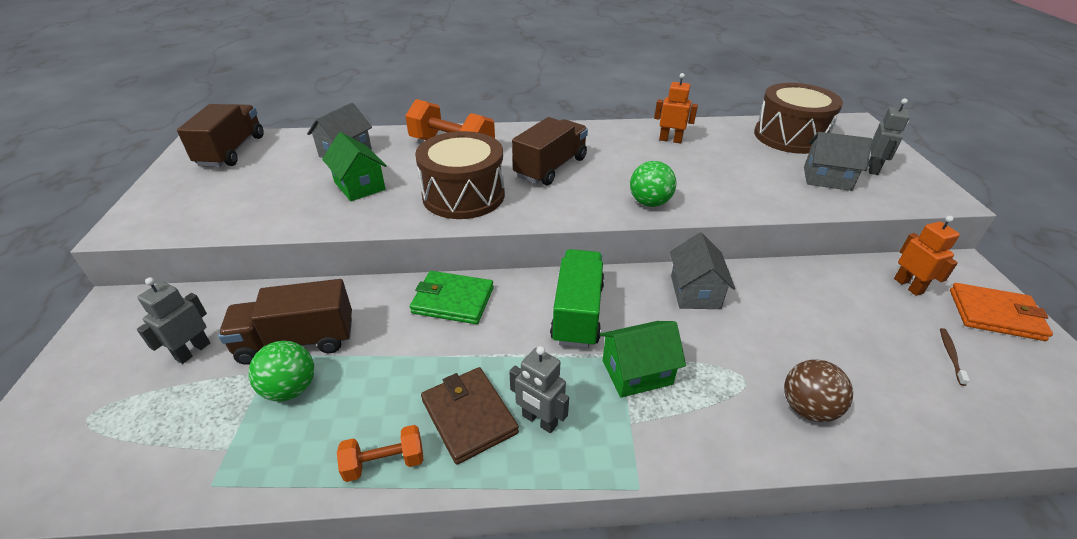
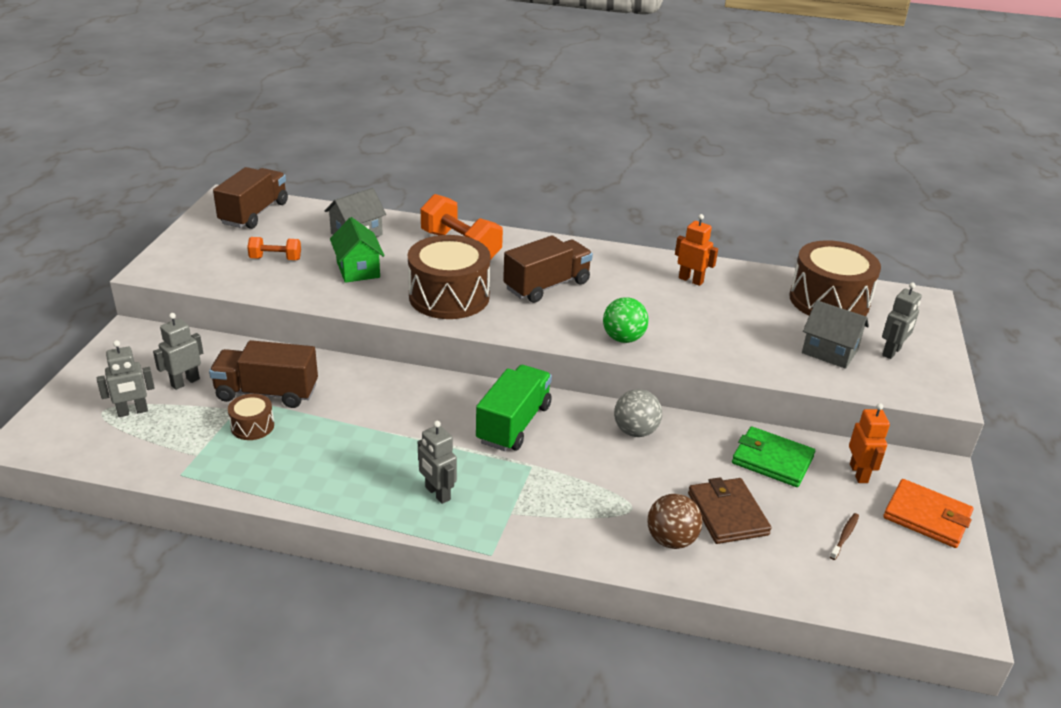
camera: 15 degrees right, 5 degrees down
(129, 408) = (133, 412): none -> grey robot
(290, 389) = (252, 426): green ball -> brown drum
(384, 463) = (307, 491): orange dumbbell -> orange dumbbell (275, 259)
(453, 300) = (408, 390): green wallet -> green wallet (772, 460)
(469, 416) = (383, 477): brown wallet -> brown wallet (727, 514)
(637, 372) = (539, 480): green house -> none
(695, 292) = (635, 431): grey house -> grey ball

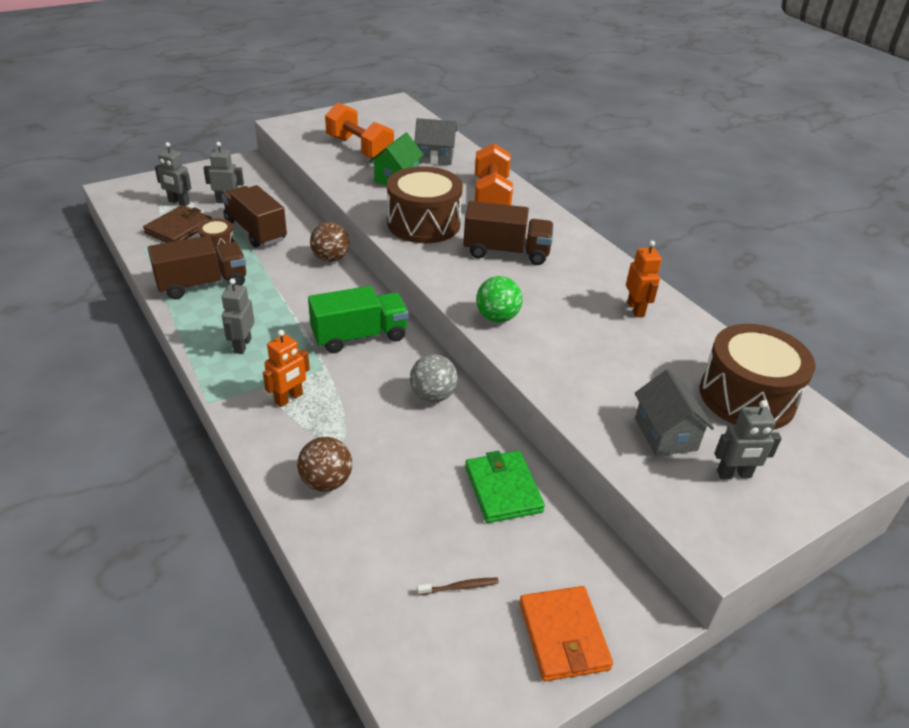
camera: 45 degrees right, 5 degrees up
(254, 213) = (395, 118): brown truck -> brown truck (202, 284)
(275, 259) = (359, 149): orange dumbbell -> orange dumbbell, size x1.85
(380, 377) = (330, 258): none -> brown ball
(727, 514) = (397, 497): brown wallet -> brown wallet (179, 228)
(859, 473) = (562, 555): orange robot -> orange robot (289, 398)

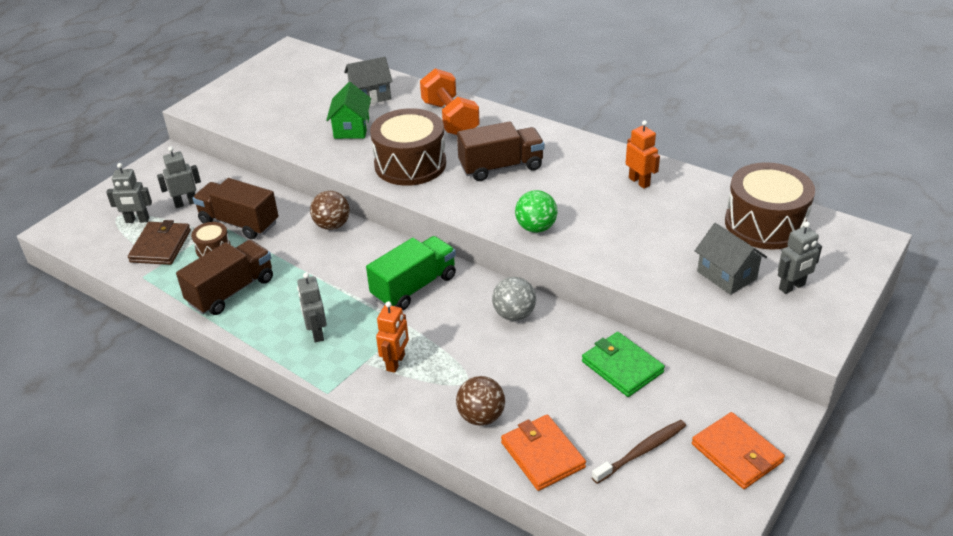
camera: 20 degrees left, 0 degrees up
(356, 545) = (542, 455): none -> orange wallet
(359, 149) = (293, 109): orange dumbbell -> none
(460, 587) = (641, 451): brown toothbrush -> brown toothbrush, size x1.71

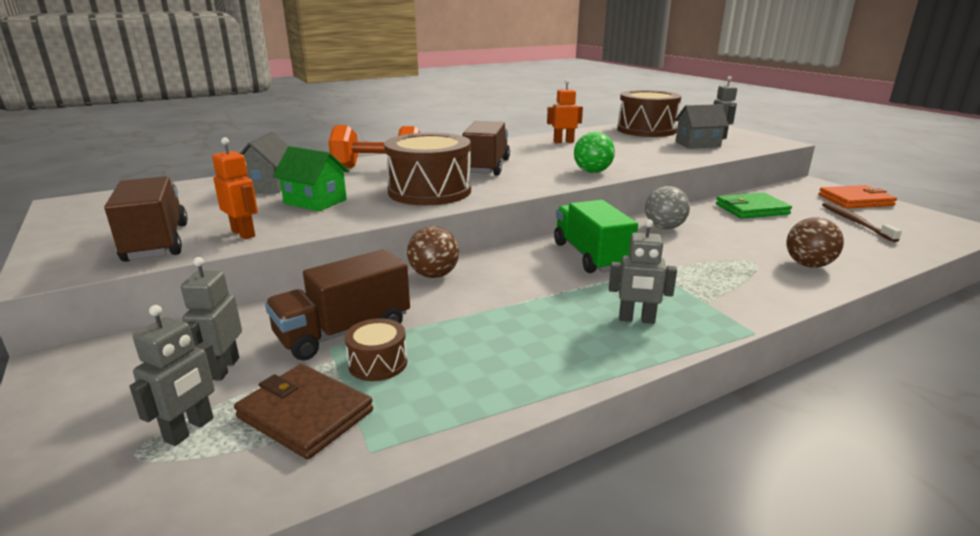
camera: 65 degrees left, 15 degrees down
(231, 291) = (498, 365): brown truck -> brown truck (156, 242)
(396, 362) = (713, 286): orange robot -> orange robot (243, 233)
(542, 455) = (862, 252): orange wallet -> none

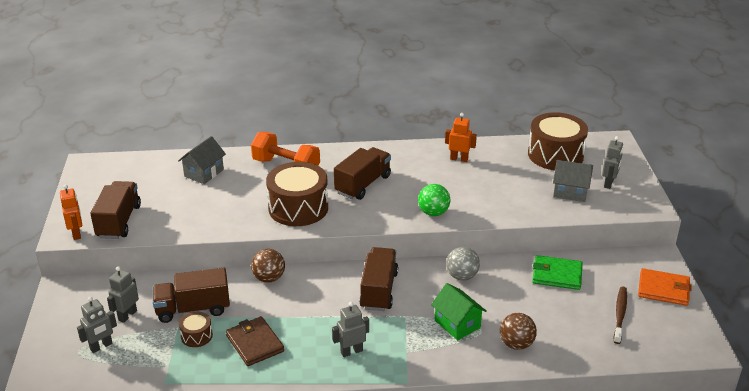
camera: 25 degrees right, 10 degrees up
(243, 233) = (165, 226): orange robot -> orange robot (77, 234)
(305, 414) = (149, 355): brown wallet -> brown wallet (254, 343)
(315, 202) = (221, 201): green house -> green house (457, 324)
(590, 256) = (379, 290): green truck -> brown truck
(636, 319) = (351, 351): grey robot -> grey robot turned 120 degrees clockwise

